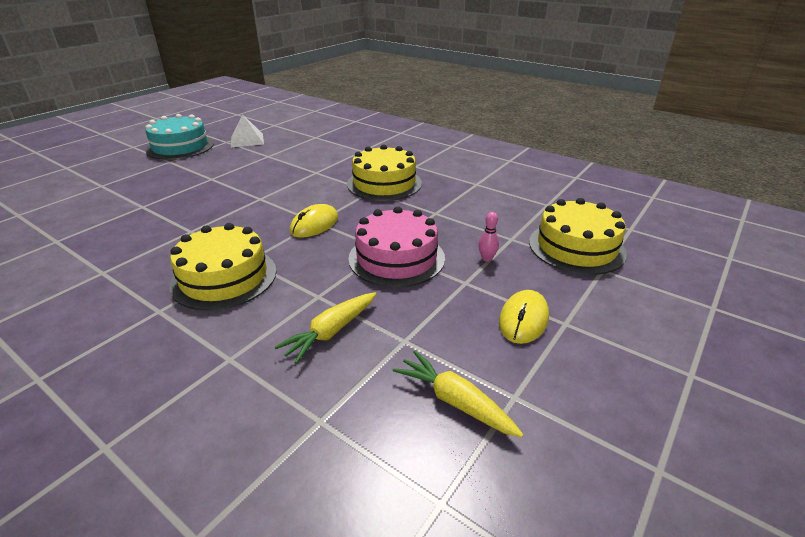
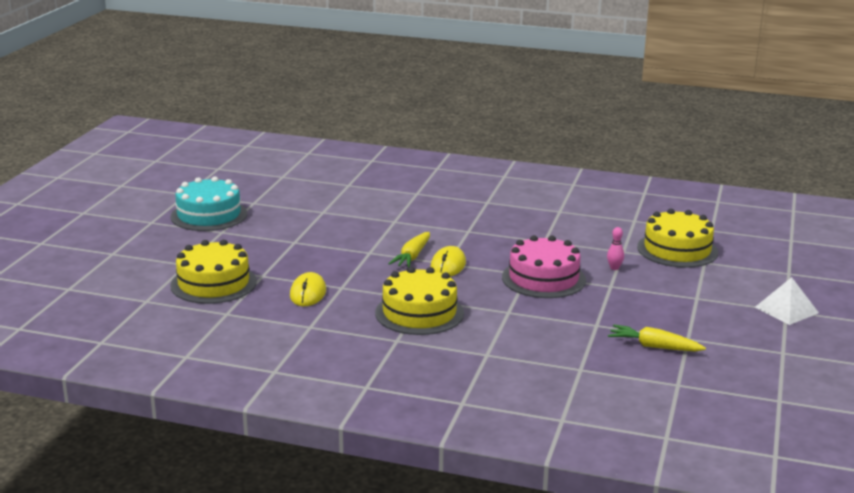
camera: 20 degrees left, 10 degrees down
(247, 140) = (275, 198): white pyramid -> white pyramid (786, 310)
(331, 332) = (541, 329): yellow carrot -> yellow carrot (412, 256)
(384, 183) = (474, 222): yellow cake -> yellow cake (213, 283)
(523, 319) = (667, 300): yellow mouse -> yellow mouse (308, 293)

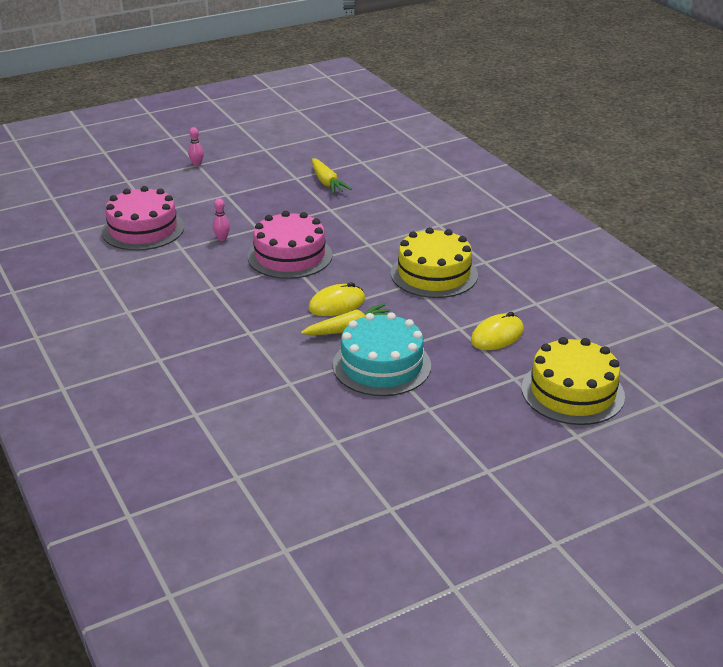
camera: 135 degrees left, 10 degrees up
(209, 215) = (471, 514): turquoise cake -> turquoise cake (381, 365)
(677, 250) = (143, 229): yellow cake -> pink cake
(786, 310) = (197, 164): white pyramid -> pink bowling pin

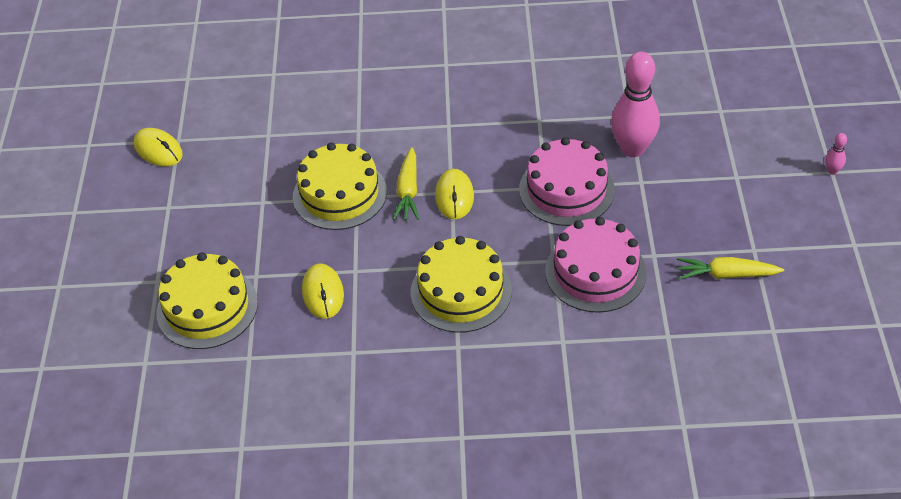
camera: 120 degrees right, 15 degrees up
(143, 229) = (684, 96): pink cake -> pink cake (595, 272)
(222, 238) = (632, 149): pink bowling pin -> pink bowling pin, size x2.46
(381, 365) = (339, 194): turquoise cake -> yellow cake
(417, 518) = (158, 150): none -> yellow mouse

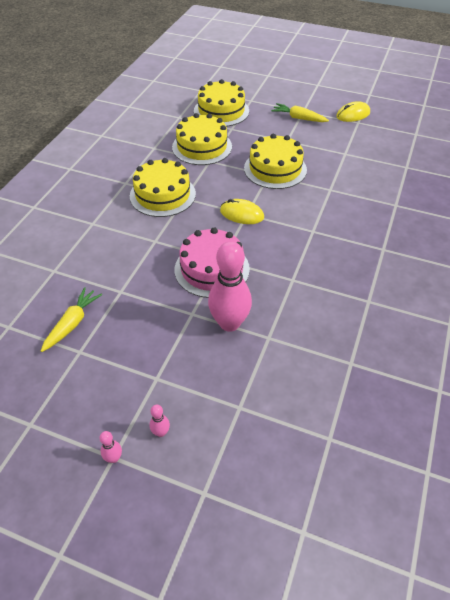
camera: 110 degrees right, 0 degrees up
(323, 293) = (202, 147): yellow mouse -> yellow cake
(408, 191) = (259, 196): yellow carrot -> yellow carrot (298, 118)
(595, 272) = (130, 256): pink cake -> none
(785, 151) = (161, 432): none -> pink bowling pin

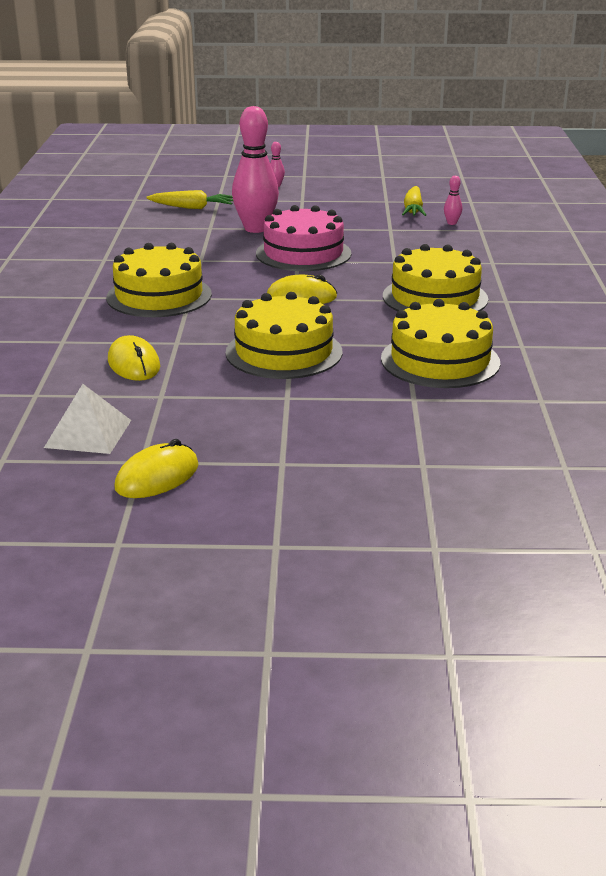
camera: 160 degrees right, 20 degrees down
(113, 458) = (303, 175): pink bowling pin -> pink bowling pin (452, 223)
(221, 111) = (467, 427): yellow cake -> yellow cake (159, 296)
(298, 118) = (285, 444): yellow carrot -> yellow carrot (192, 208)
(356, 177) = (134, 364): none -> yellow mouse
(380, 139) = (88, 433): none -> white pyramid

